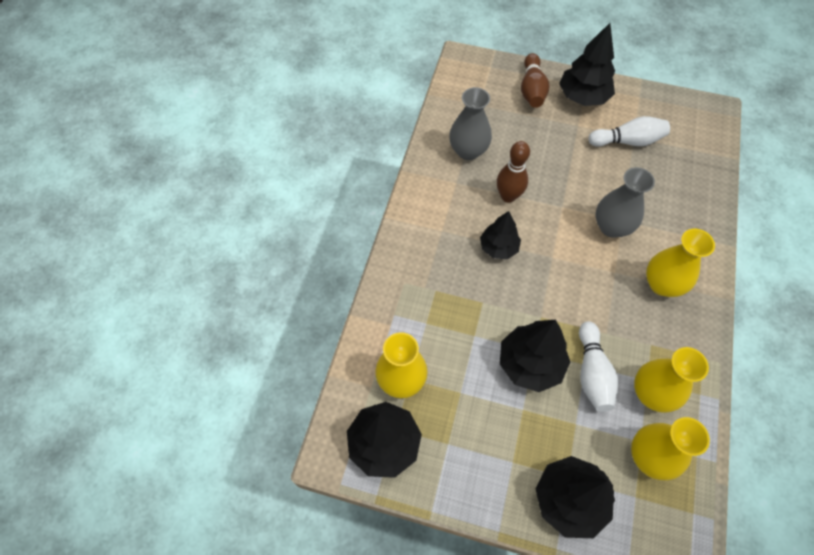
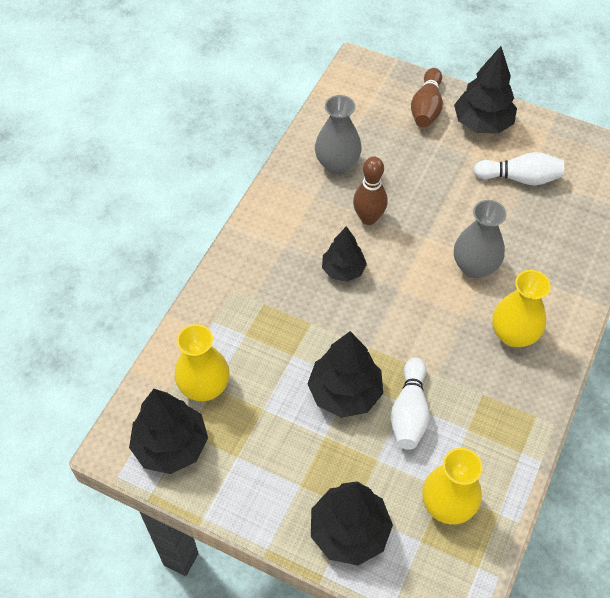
camera: 10 degrees right, 5 degrees down
(651, 393) = (468, 443): yellow vase -> none

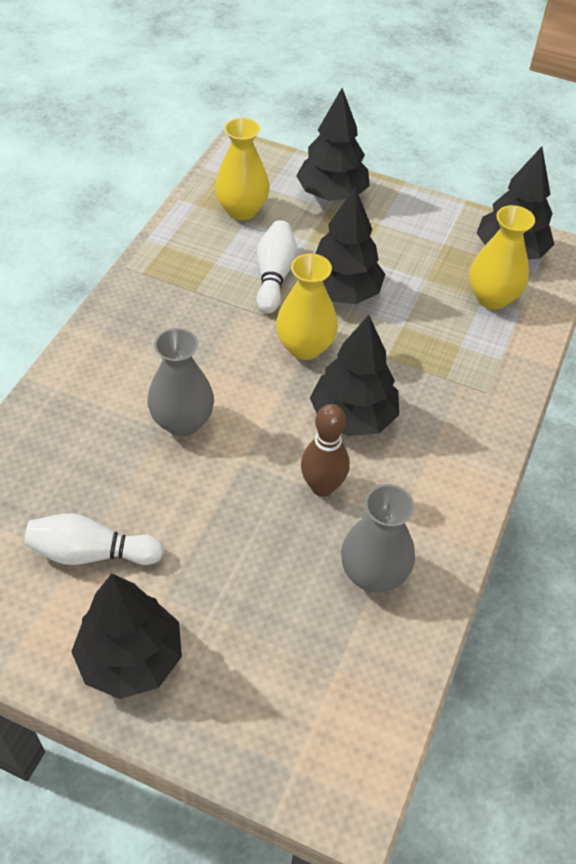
camera: 175 degrees right, 5 degrees down
(343, 270) = (353, 417): black tree -> black tree, size x1.54
(426, 108) = (224, 692): brown bowling pin -> none
(513, 334) = (149, 346): yellow vase -> yellow vase (305, 347)

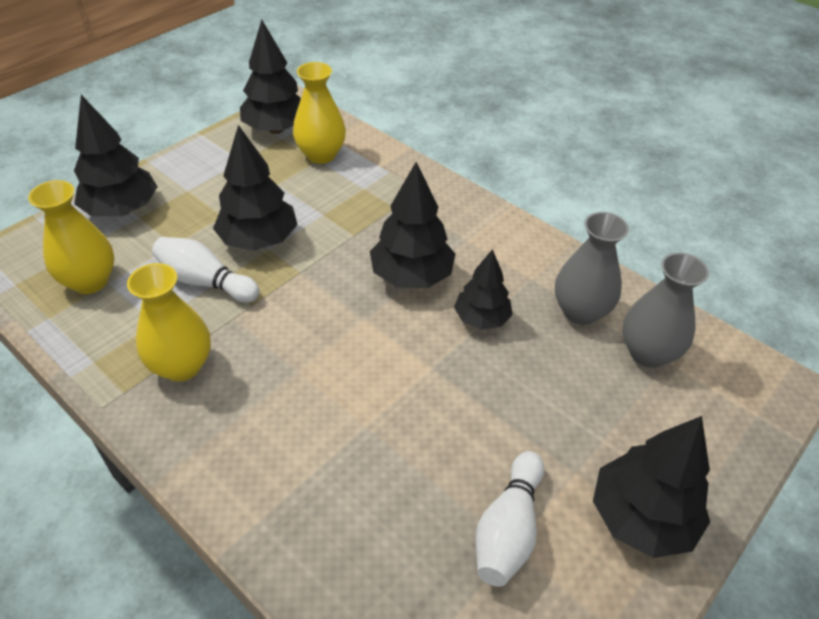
camera: 70 degrees left, 5 degrees down
(182, 422) = (364, 406): grey vase -> grey vase (647, 353)
(305, 347) = (313, 285): yellow vase -> yellow vase (182, 366)
(322, 487) = (481, 318): brown bowling pin -> black tree

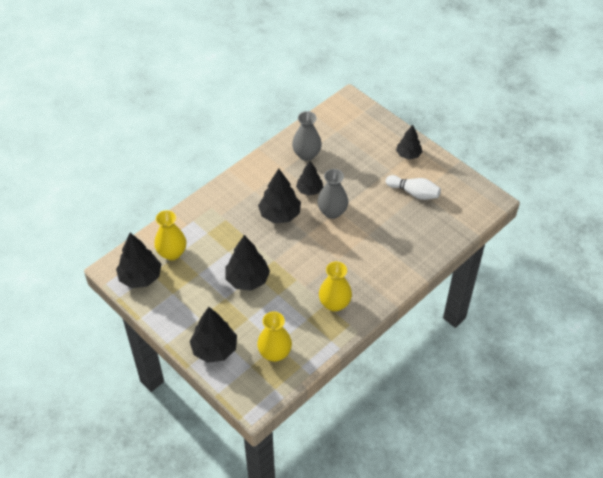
camera: 85 degrees left, 5 degrees up
(206, 282) = (278, 300): white bowling pin -> none
(641, 518) = (408, 154): black tree -> black tree, size x0.65
(647, 353) = (331, 136): grey vase -> grey vase (332, 212)

